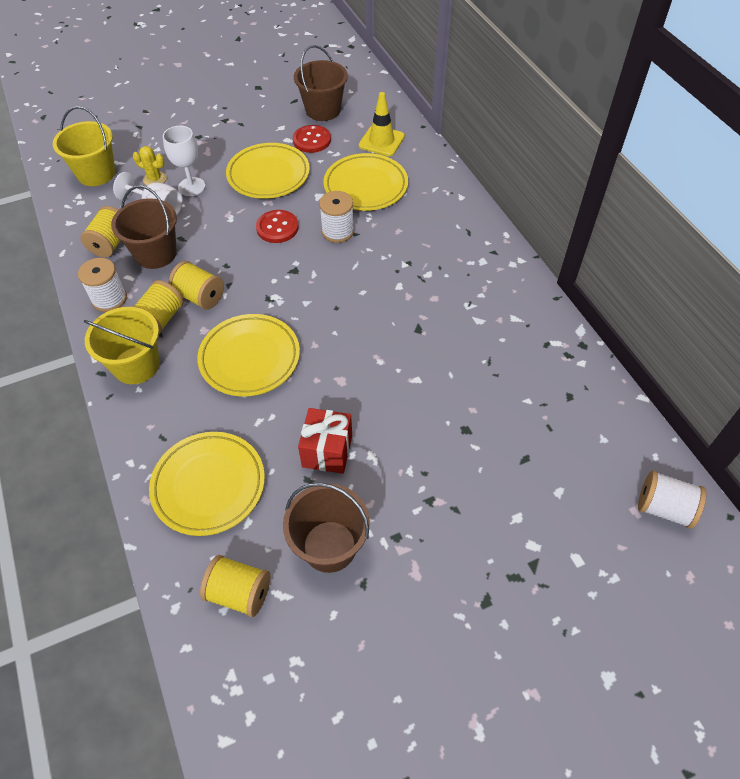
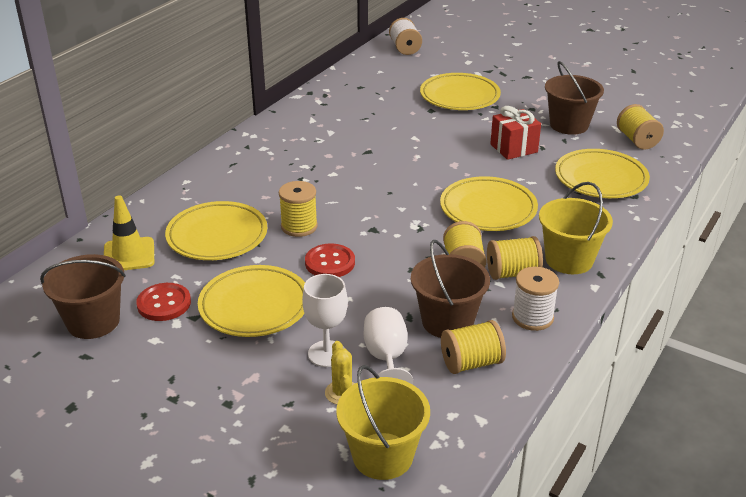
camera: 125 degrees left, 20 degrees down
(337, 231) = (299, 226): white spool -> yellow spool
(479, 479) = (459, 96): none -> yellow plate

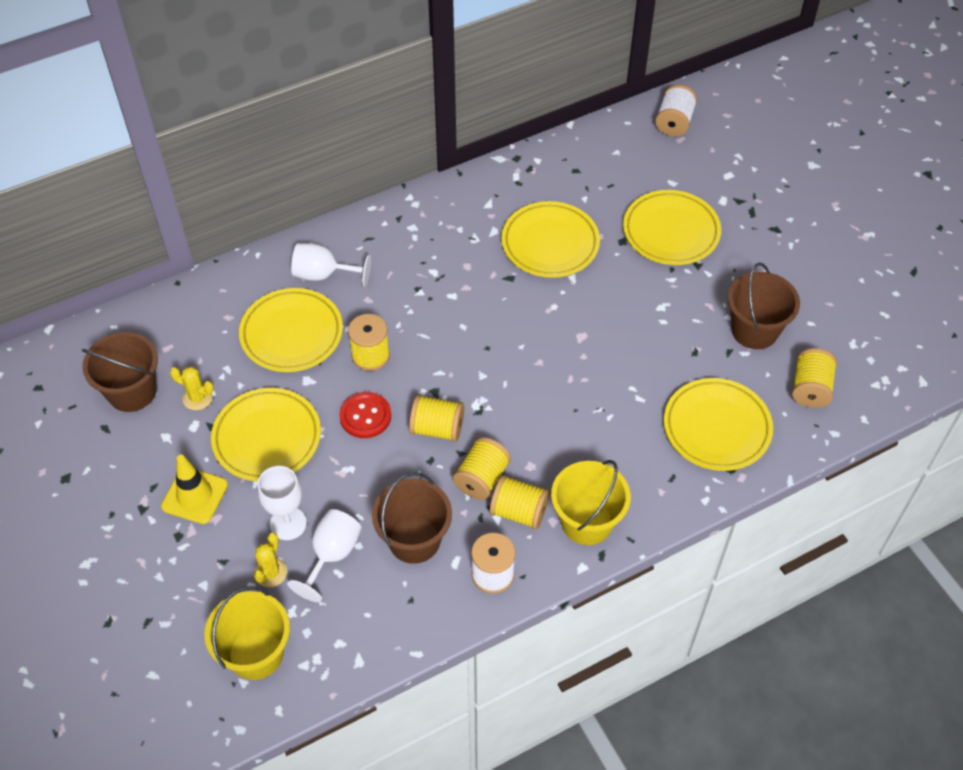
camera: 30 degrees right, 20 degrees up
(129, 255) = (205, 323): yellow traffic cone -> yellow traffic cone (195, 496)
(164, 303) = (197, 398): red button -> yellow cactus
(213, 194) = (323, 275): none -> white goblet
(471, 363) = (398, 597): yellow spool -> yellow spool (437, 428)
(488, 209) = (564, 416): yellow plate -> yellow plate (550, 244)
(513, 148) = (663, 340): red gift -> none

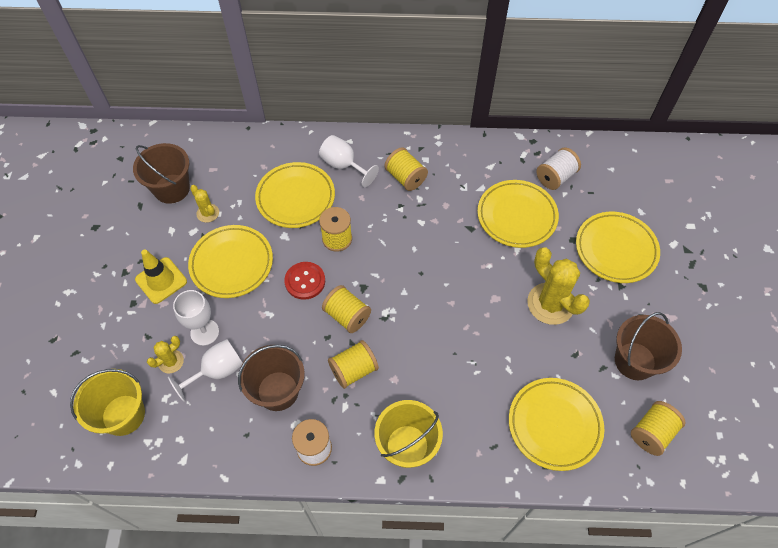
camera: 30 degrees right, 5 degrees up
(519, 512) = (363, 410): yellow spool -> yellow spool (405, 178)
(640, 315) = (550, 304): none -> yellow cactus
(674, 122) = (671, 165): white spool -> white spool (555, 177)

